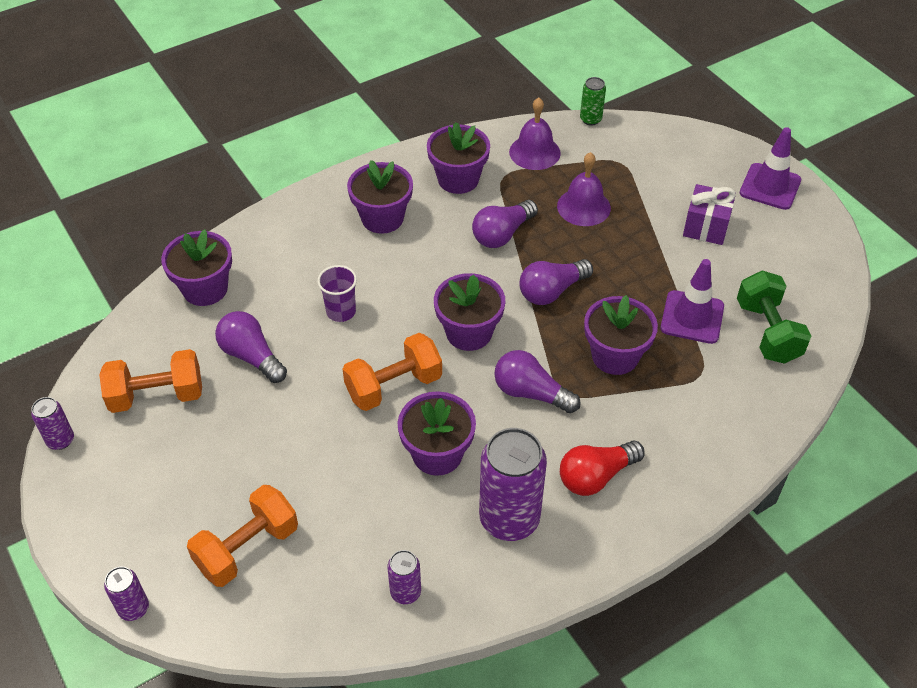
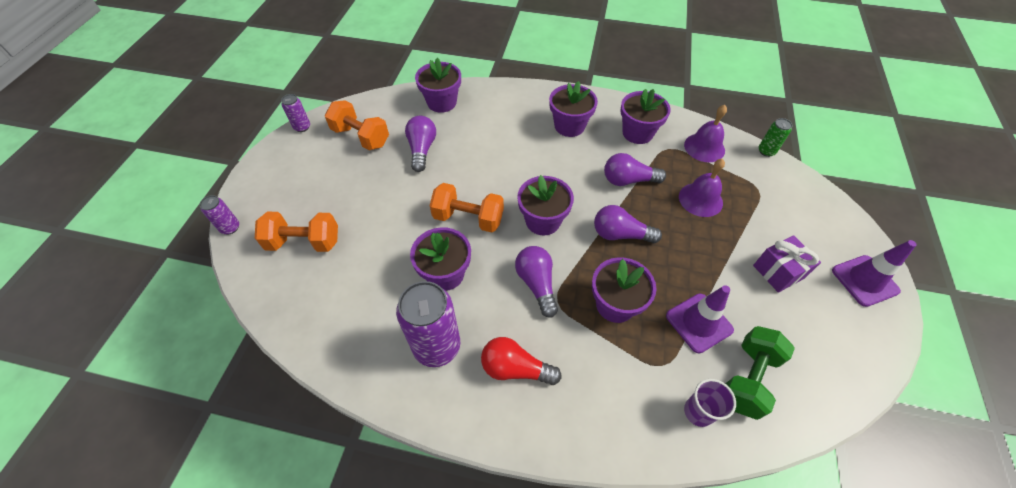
camera: 45 degrees right, 5 degrees up
(341, 311) = (490, 159): purple cup -> purple cup (698, 412)
(405, 592) = (338, 335): purple can -> none

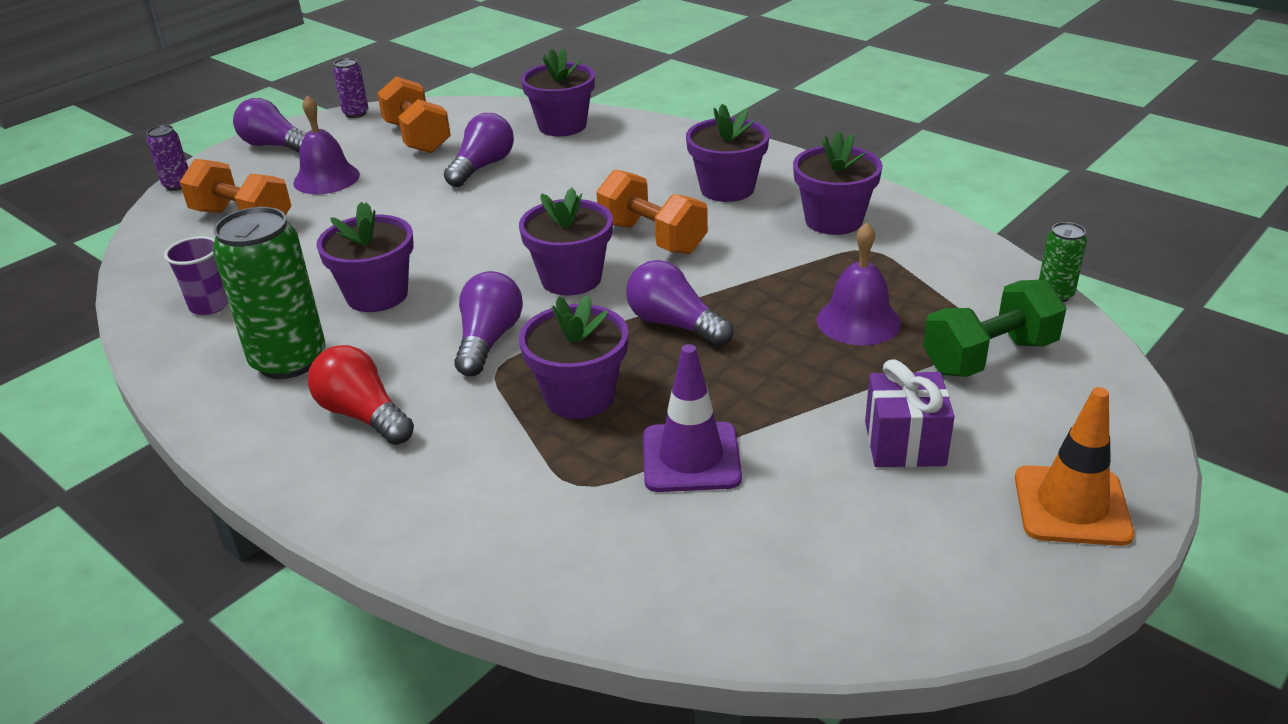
camera: 30 degrees right, 20 degrees down
(437, 346) = (289, 361): purple can -> green can
(468, 218) = (469, 249): orange dumbbell -> orange dumbbell (652, 238)
(628, 180) = (756, 269): purple light bulb -> purple light bulb (275, 146)
(698, 412) = (575, 553): purple cup -> purple cup (209, 305)
(704, 147) = (937, 263): purple bell -> purple bell (326, 178)
(747, 378) = (701, 547): green dumbbell -> green dumbbell (989, 357)
(864, 280) = (1071, 506): purple traffic cone -> orange traffic cone

